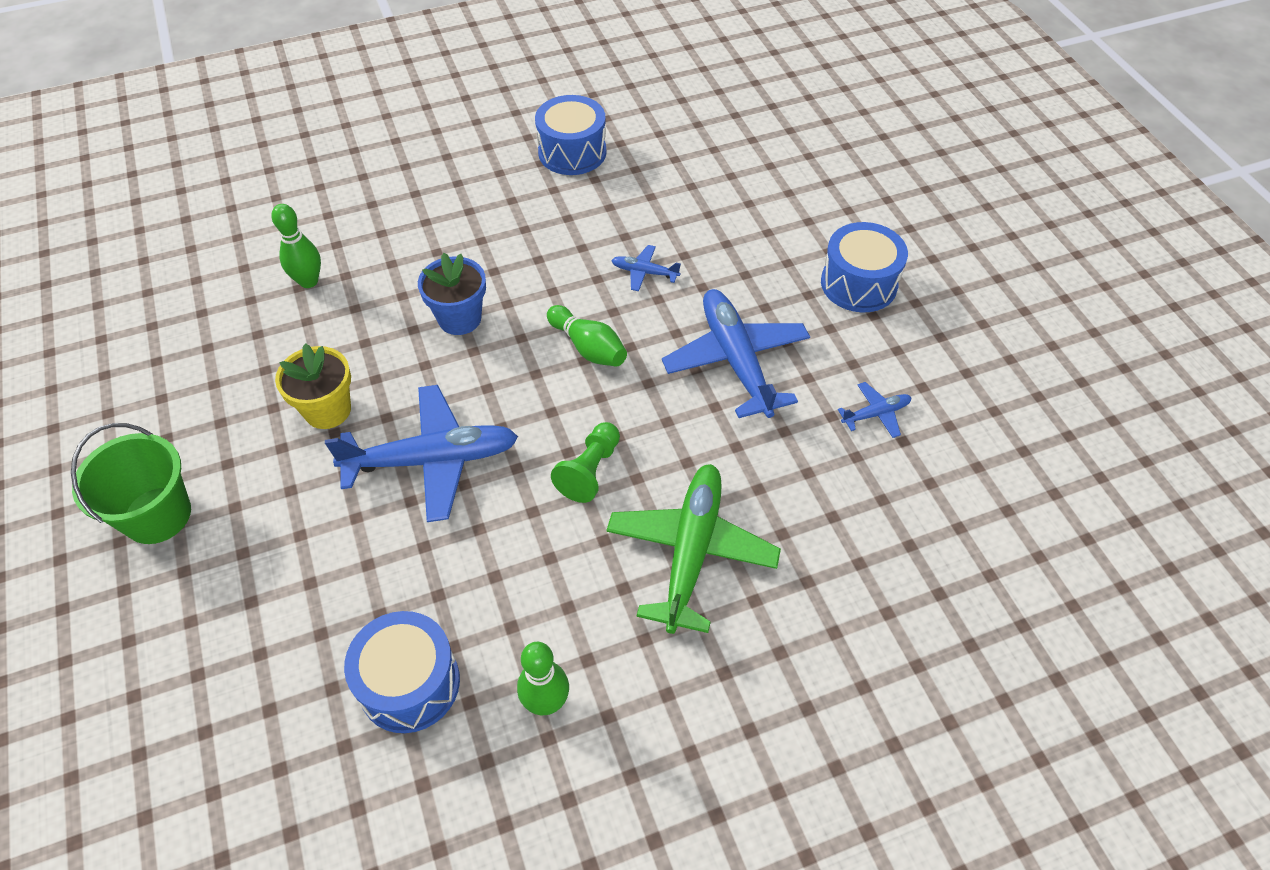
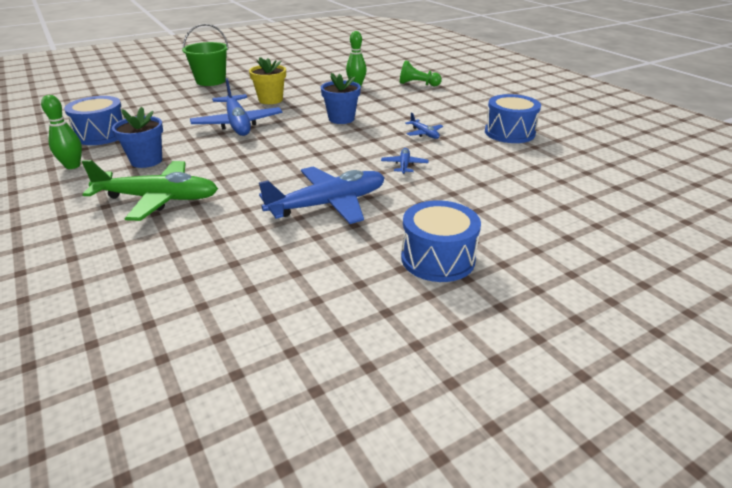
camera: 80 degrees right, 20 degrees down
(553, 586) = (146, 161): none -> blue flower pot
(588, 347) = (327, 154): green bowling pin -> none
(590, 471) = (227, 163): green pawn -> green pawn (417, 84)
(875, 414) = (280, 272): blue plane -> blue plane (424, 133)

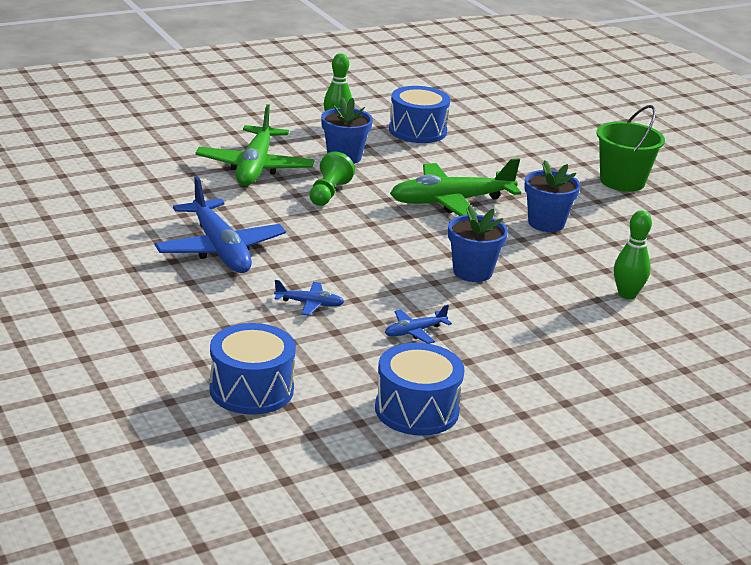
camera: 90 degrees right, 5 degrees down
(237, 124) = (451, 201): blue plane -> green plane
(270, 100) = (546, 223): yellow flower pot -> blue flower pot
(417, 84) = (651, 355): green pawn -> green pawn (328, 193)
(437, 258) = (93, 298): blue drum -> blue drum (251, 389)

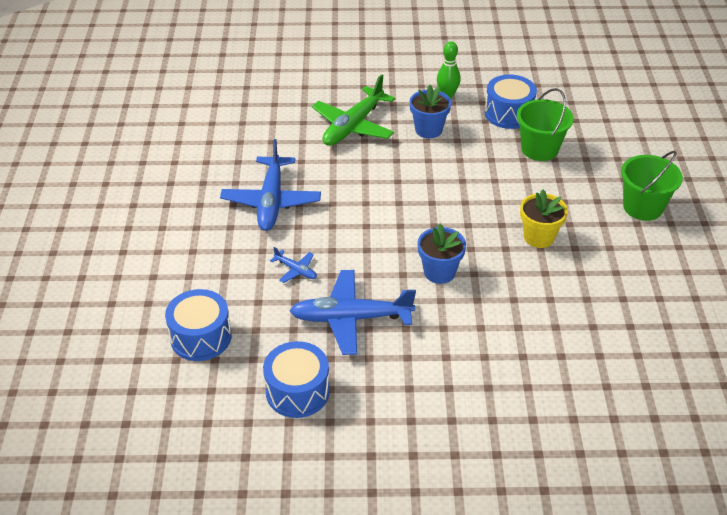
camera: 30 degrees right, 15 degrees up
(328, 193) = (389, 165): green pawn -> none
(415, 331) = (351, 318): blue plane -> blue plane, size x2.21
(451, 201) = (478, 195): green plane -> none
(477, 154) = (539, 149): none -> green bucket
(546, 223) = (539, 237): blue flower pot -> yellow flower pot
(627, 294) = (547, 329): green bowling pin -> none

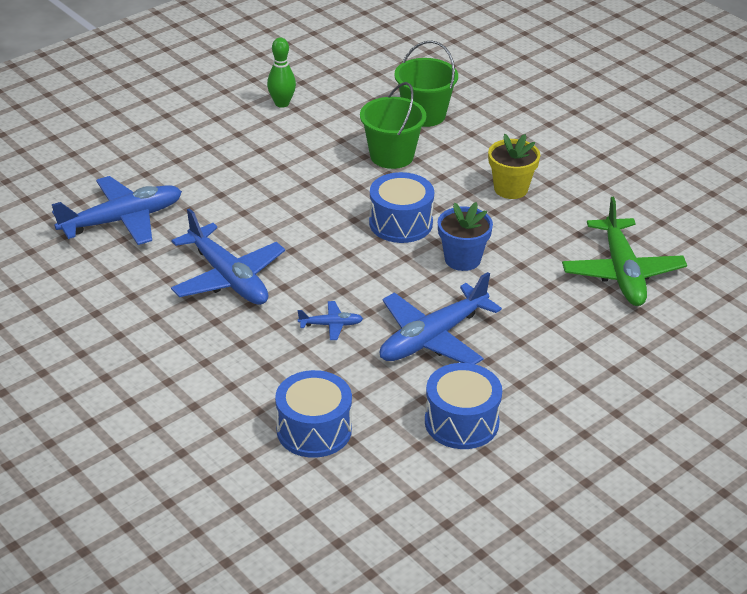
camera: 40 degrees left, 5 degrees down
(254, 129) = (122, 220): none -> blue plane
(353, 126) = (224, 171): green plane -> green plane (622, 272)
(428, 130) = (302, 142): blue flower pot -> none
(508, 113) = (360, 96): blue drum -> blue drum (400, 223)
(643, 207) = (564, 124): green bucket -> green bucket (391, 156)

